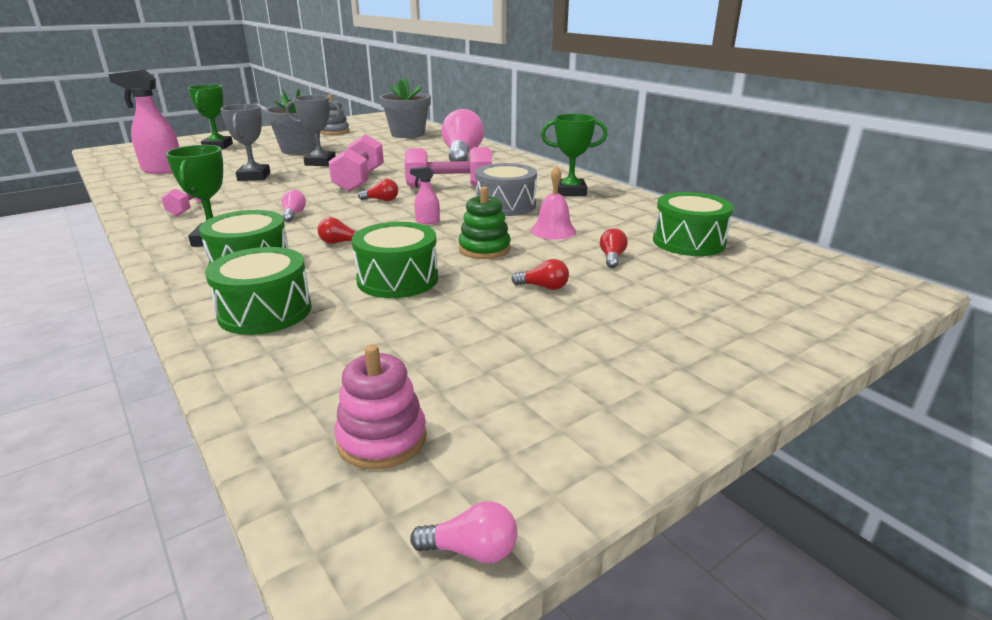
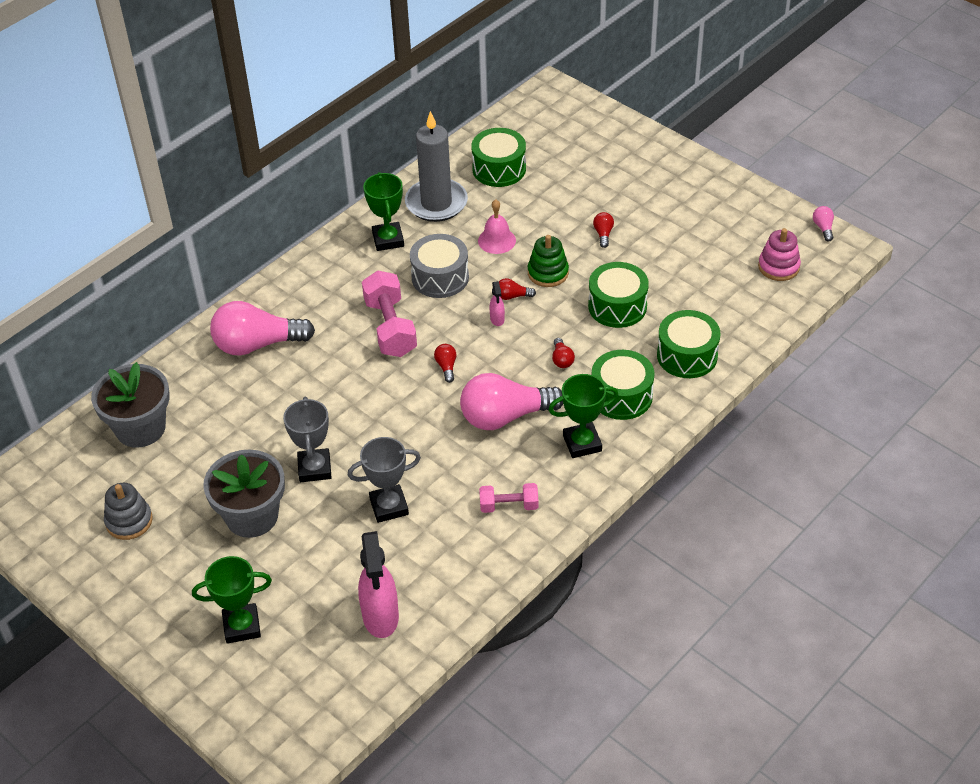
camera: 100 degrees left, 20 degrees up
(294, 214) = (505, 416): pink light bulb -> pink light bulb, size x2.46
(359, 180) = (383, 405): pink dumbbell -> none
(612, 258) = (542, 206): red light bulb -> red light bulb (512, 296)
(624, 211) = (436, 203): none -> grey candle

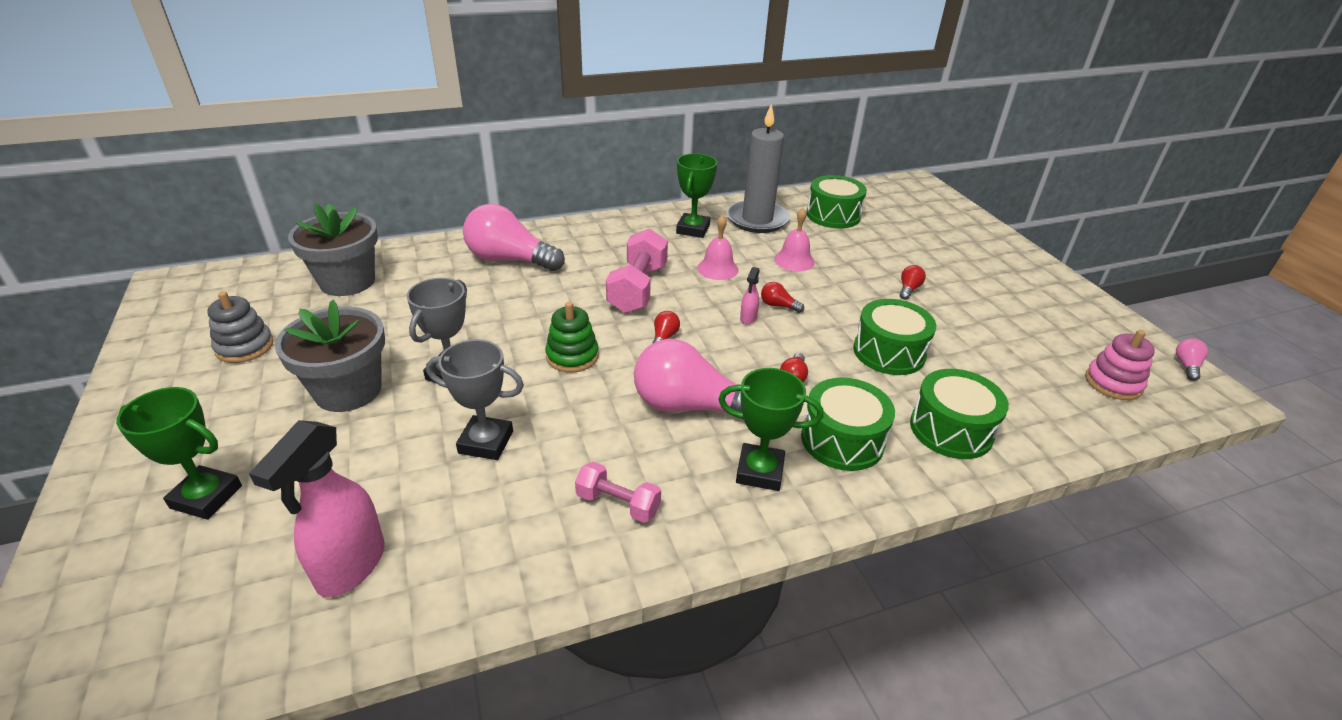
camera: 25 degrees right, 10 degrees down
(440, 277) = (717, 269): grey drum -> pink bell
(548, 273) = (829, 300): green stacking toy -> green stacking toy (572, 356)

